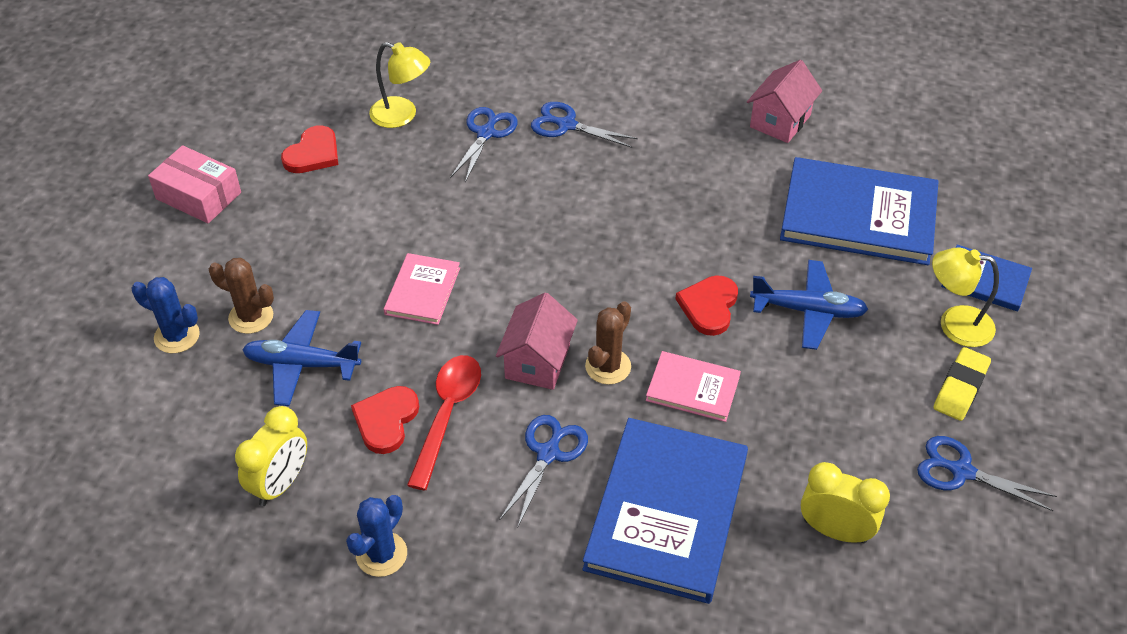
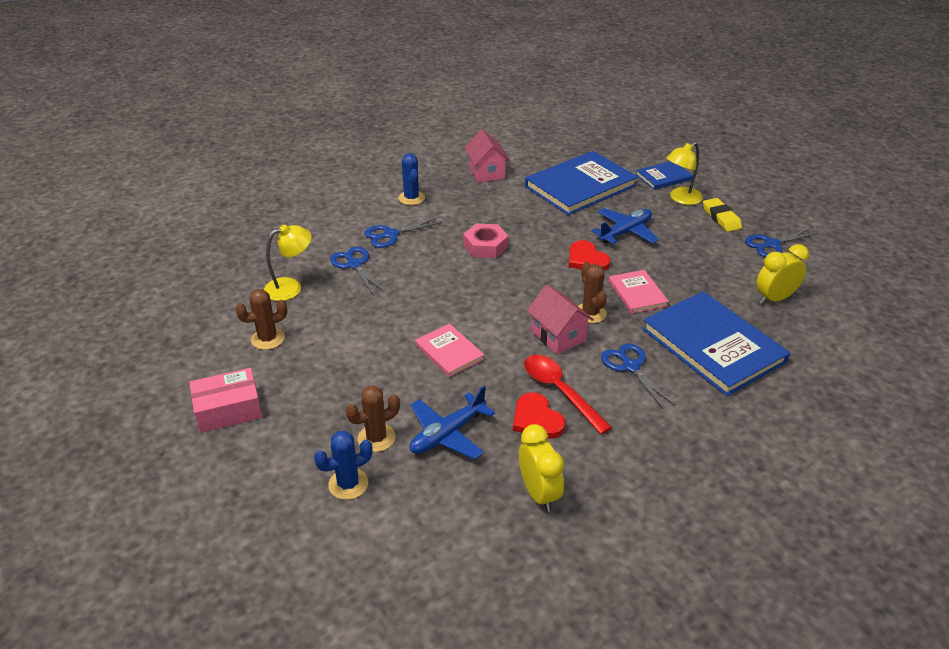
camera: 50 degrees left, 10 degrees down
(313, 153) = (268, 339): red heart -> brown cactus
(381, 554) = (641, 473): blue cactus -> blue cactus (411, 198)
(633, 208) = (485, 246): none -> pink nut
(693, 388) = (637, 293): pink book -> pink book turned 75 degrees counterclockwise

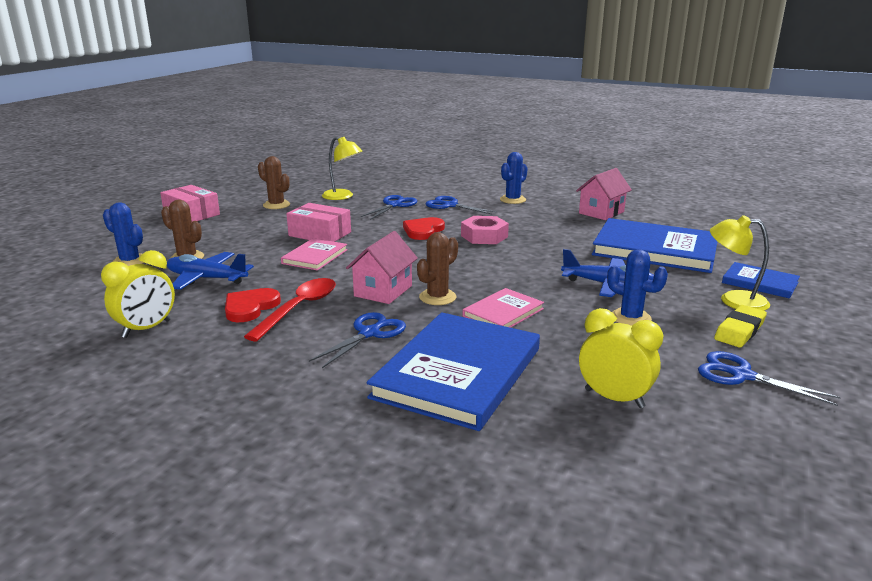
camera: 60 degrees right, 15 degrees down
(391, 333) = (320, 234): none -> pink box
(586, 259) = (528, 278): red heart -> red heart (423, 231)
(680, 246) = (630, 318): none -> blue cactus

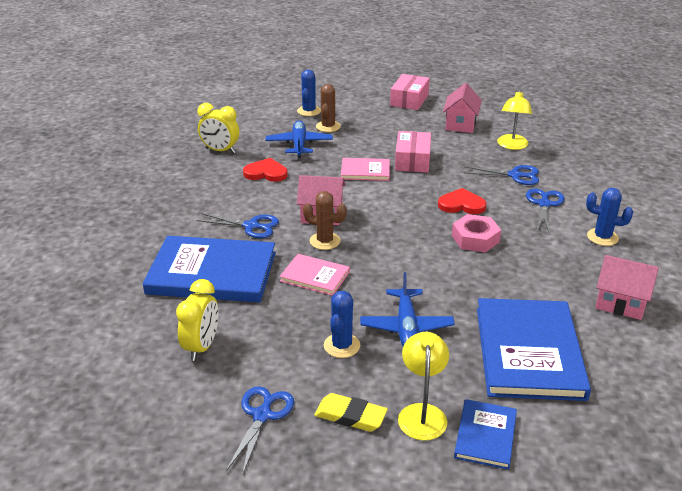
camera: 70 degrees right, 10 degrees up
(276, 205) = (460, 124): brown cactus -> pink house
(299, 308) = (274, 190): red spoon -> none

